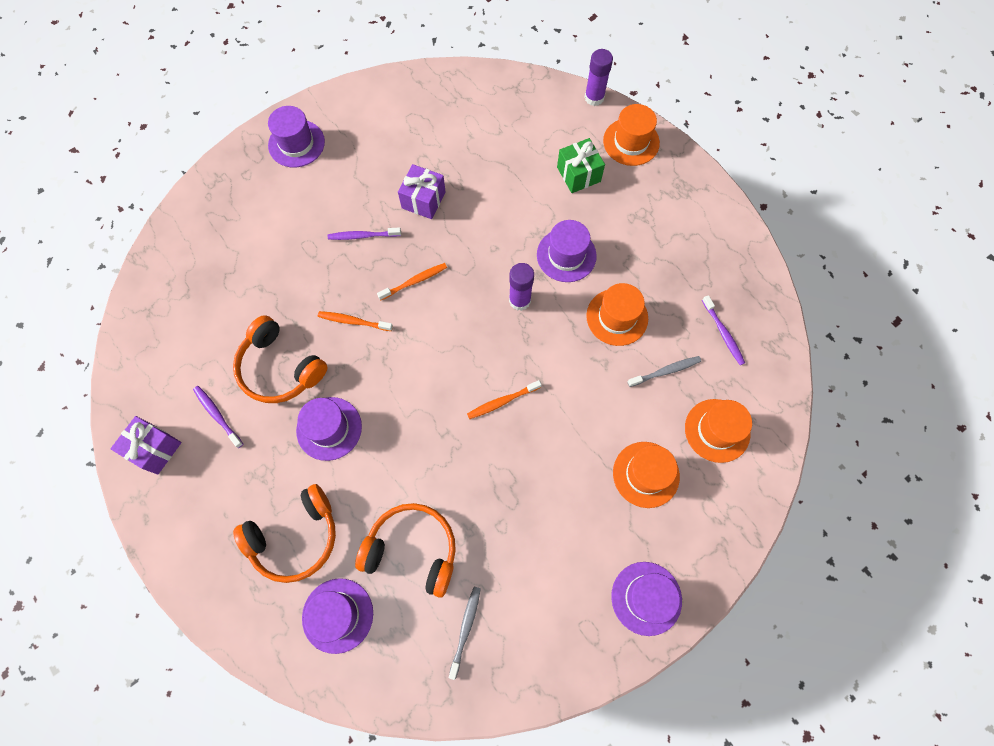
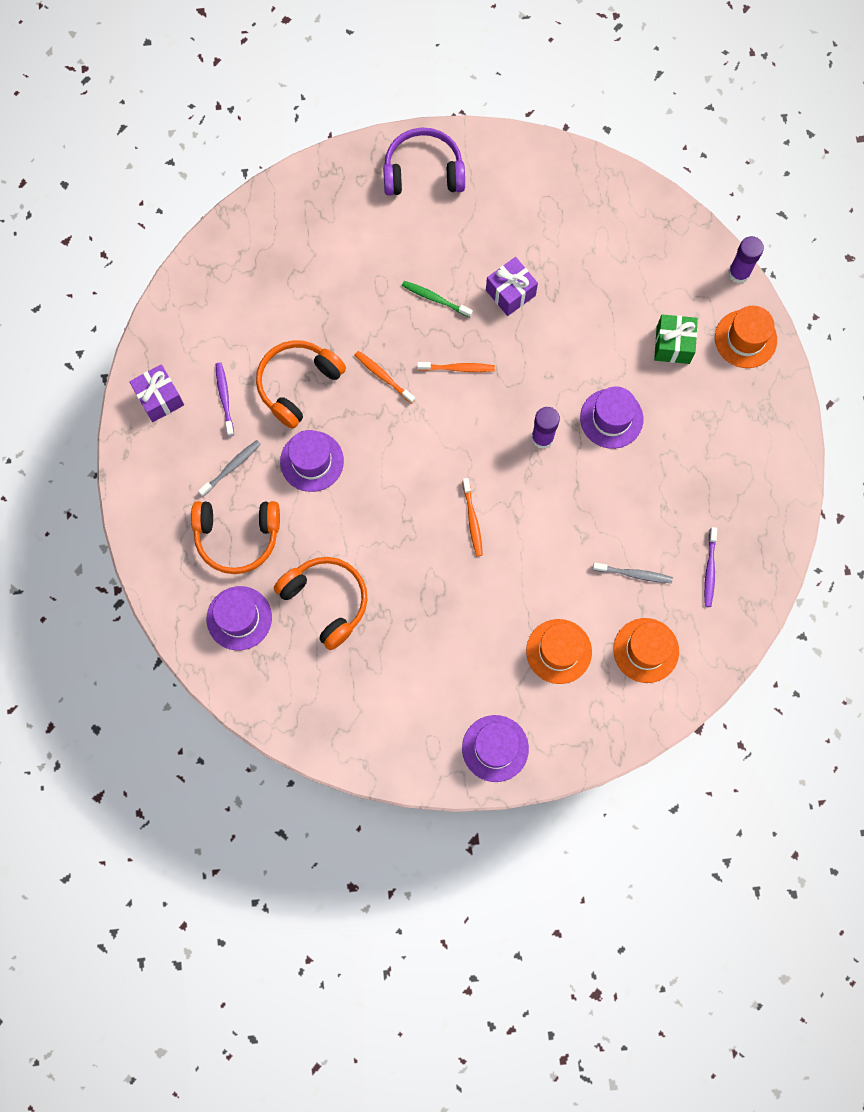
camera: 30 degrees right, 5 degrees up
(280, 368) = (298, 384): orange headphones -> orange headphones turned 60 degrees clockwise
(296, 143) = (423, 171): purple hat -> purple headphones
(363, 236) = (435, 299): purple toothbrush -> green toothbrush
(465, 629) = (334, 687): grey toothbrush -> grey toothbrush (231, 467)
(502, 401) = (472, 520): orange toothbrush -> orange toothbrush turned 105 degrees counterclockwise
(617, 317) = (621, 501): orange hat -> none

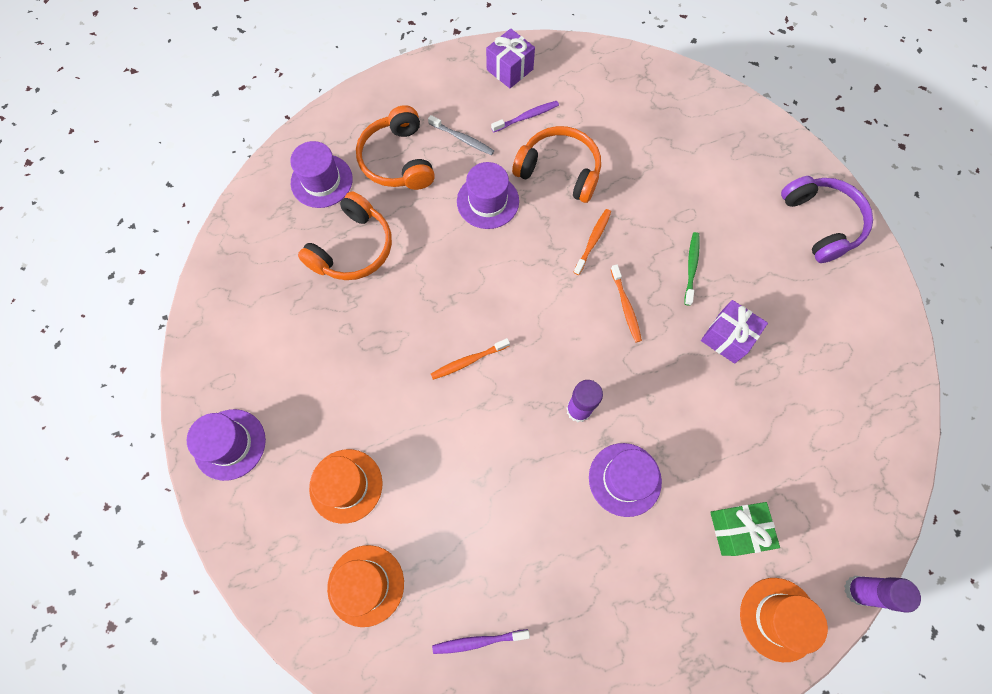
camera: 75 degrees right, 5 degrees down
(634, 574) = (451, 549): grey toothbrush -> none

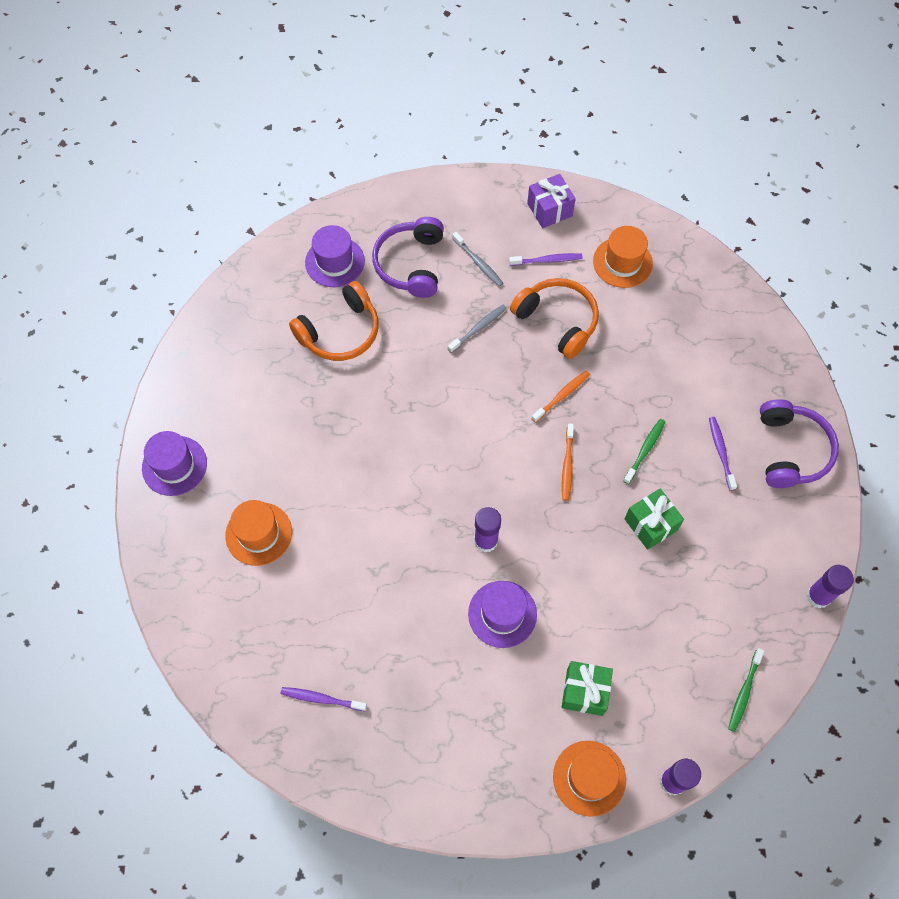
camera: 20 degrees right, 5 degrees down
(366, 585) = (245, 620): orange hat -> orange hat (622, 262)
(398, 160) = (411, 264): orange headphones -> purple headphones
(468, 361) = (404, 465): orange toothbrush -> none
(487, 201) = (478, 328): purple hat -> grey toothbrush
(727, 337) = (650, 524): purple gift -> green gift
(760, 245) = (721, 452): none -> purple toothbrush
(883, 472) = (744, 692): none -> green toothbrush
(906, 352) = (818, 596): none -> purple glue stick

